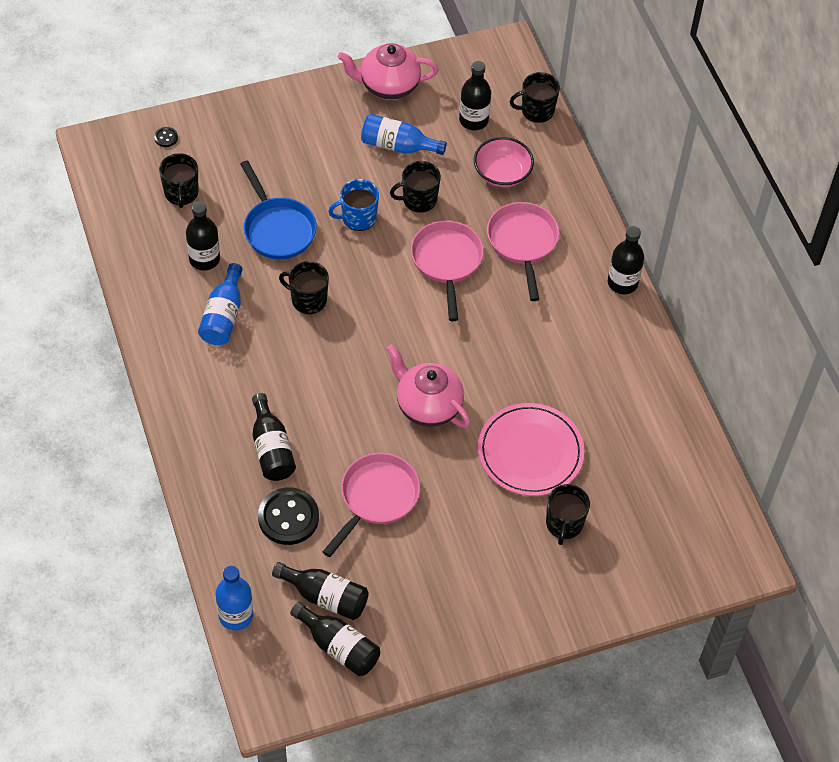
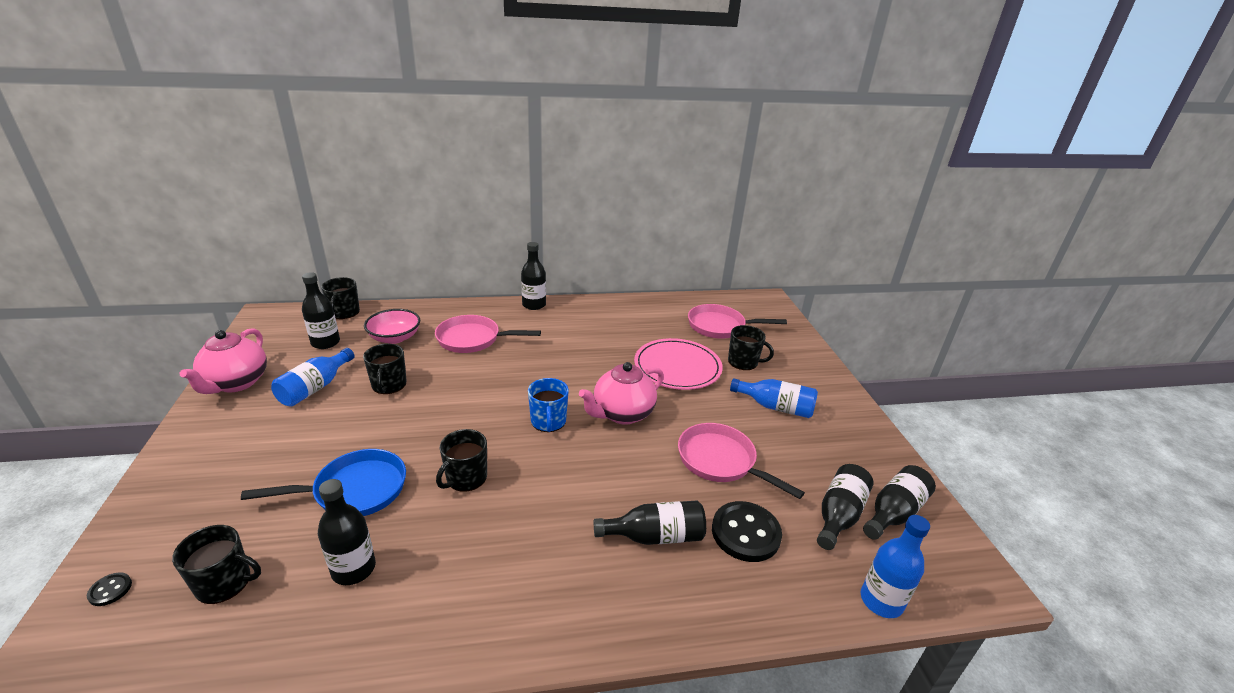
camera: 80 degrees left, 25 degrees down
(223, 316) = (453, 559): blue bottle -> blue bottle (776, 407)
(358, 217) = (382, 426): blue mug -> blue mug (548, 421)
(447, 262) = (470, 379): pink pan -> pink pan (720, 326)

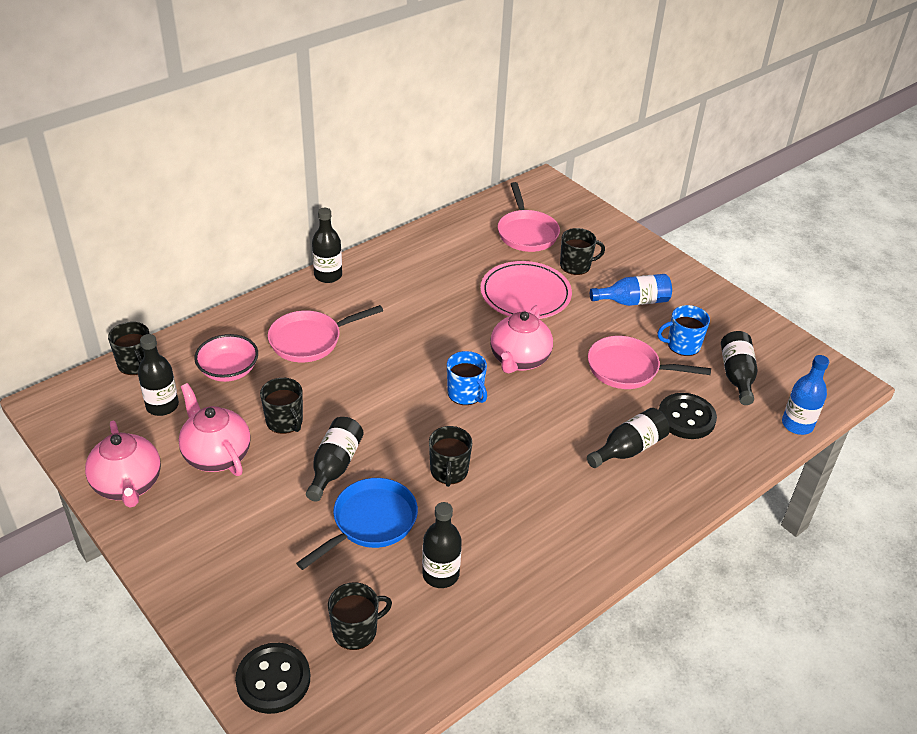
camera: 30 degrees left, 10 degrees up
(110, 590) = (273, 679): black button -> black button, size x2.28
(315, 388) = (216, 455): blue bottle -> pink teapot
(720, 326) = (526, 233): pink pan -> pink pan turned 75 degrees counterclockwise
(797, 462) = (682, 345): none -> blue mug
(893, 513) = (770, 357): black bottle -> black bottle (334, 466)

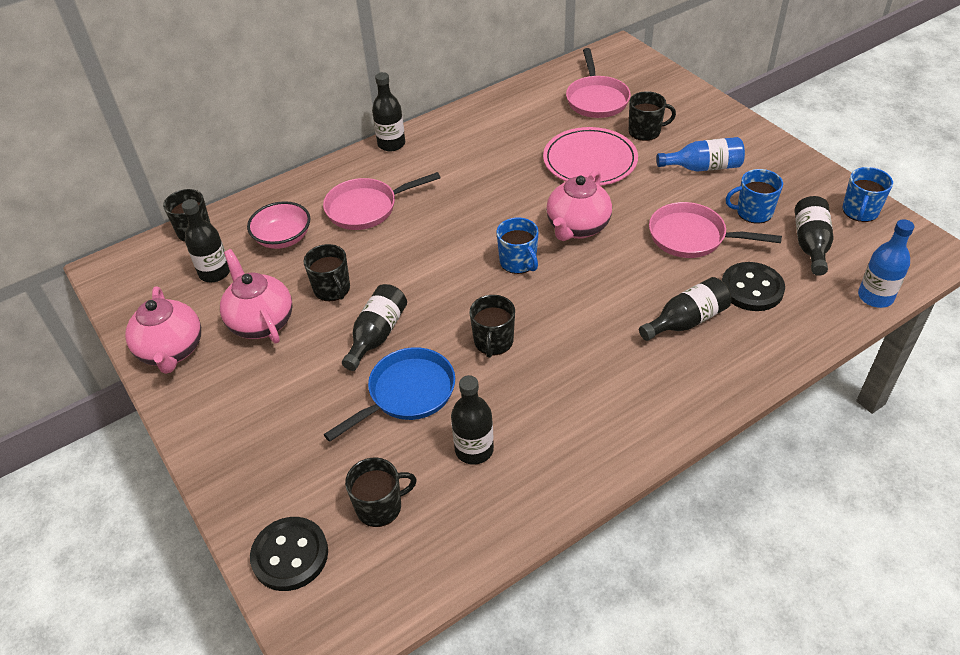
camera: 10 degrees right, 5 degrees up
(779, 344) = (860, 211): none -> blue mug

